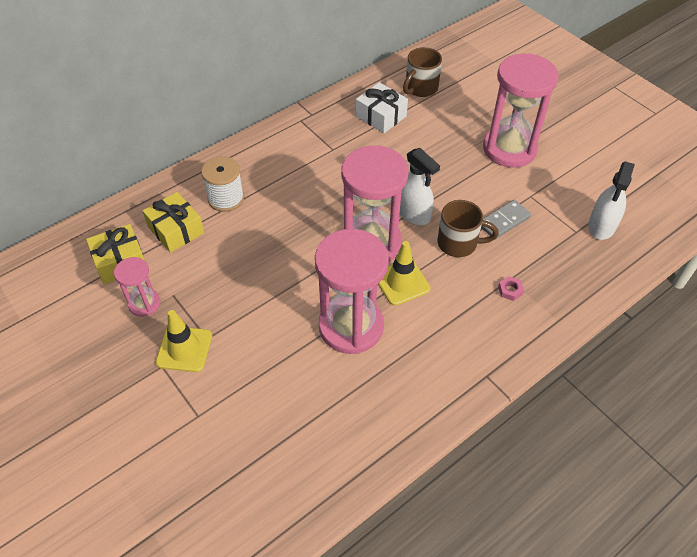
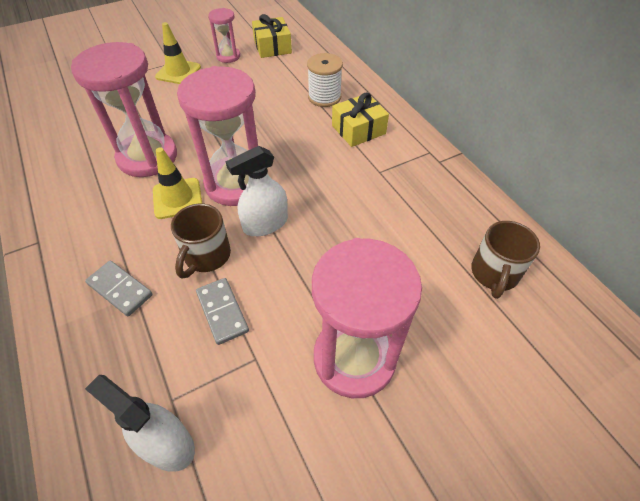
camera: 100 degrees right, 0 degrees up
(176, 230) = (295, 71): yellow gift -> yellow gift (358, 129)
(381, 116) = (434, 221): white gift -> none
(420, 88) = (494, 274): brown mug -> brown mug turned 120 degrees counterclockwise
(510, 290) = (120, 289): pink nut -> grey domino

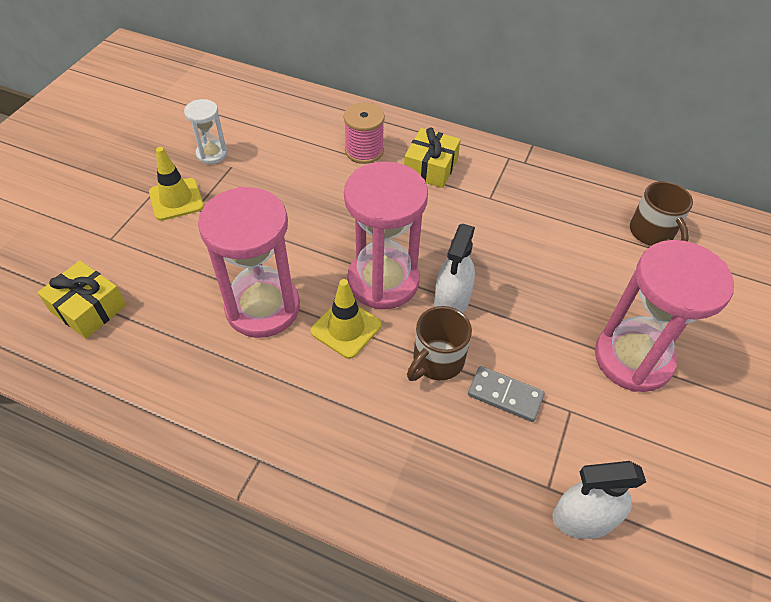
camera: 40 degrees left, 0 degrees up
(120, 289) = (398, 441): grey domino -> none
(206, 256) = (437, 361): brown mug -> brown mug turned 60 degrees clockwise
(228, 56) = (212, 154): pink hourglass -> white hourglass
(272, 47) = (248, 120): yellow gift -> yellow gift (88, 308)
(324, 97) = (364, 151): white spool -> pink spool

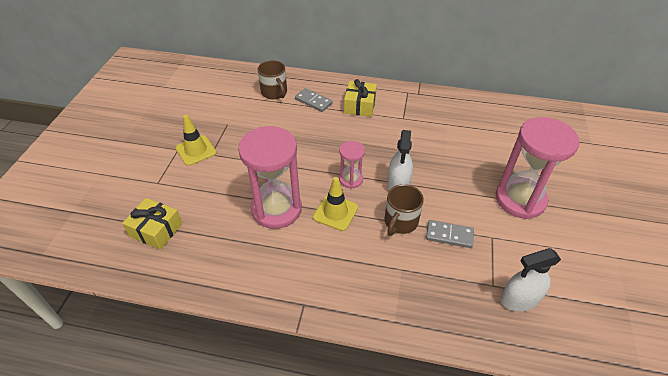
camera: 10 degrees left, 5 degrees down
(212, 154) = (211, 118): white hourglass -> none
(364, 151) = (313, 101): pink spool -> grey domino
(383, 281) = (351, 179): pink hourglass -> pink hourglass, size x0.50
(652, 233) = (509, 124): brown mug -> brown mug (274, 93)

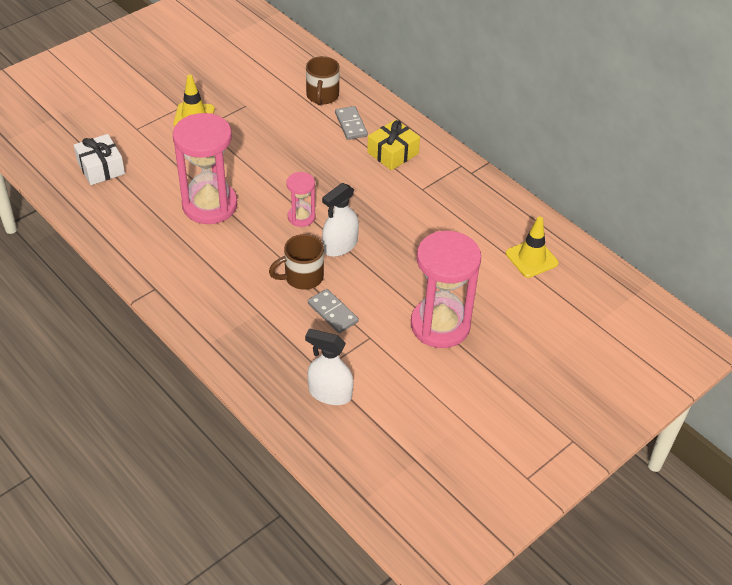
camera: 35 degrees right, 0 degrees up
(156, 230) = (101, 168): yellow gift -> white gift
(335, 212) = (256, 237): yellow traffic cone -> yellow traffic cone (531, 258)

